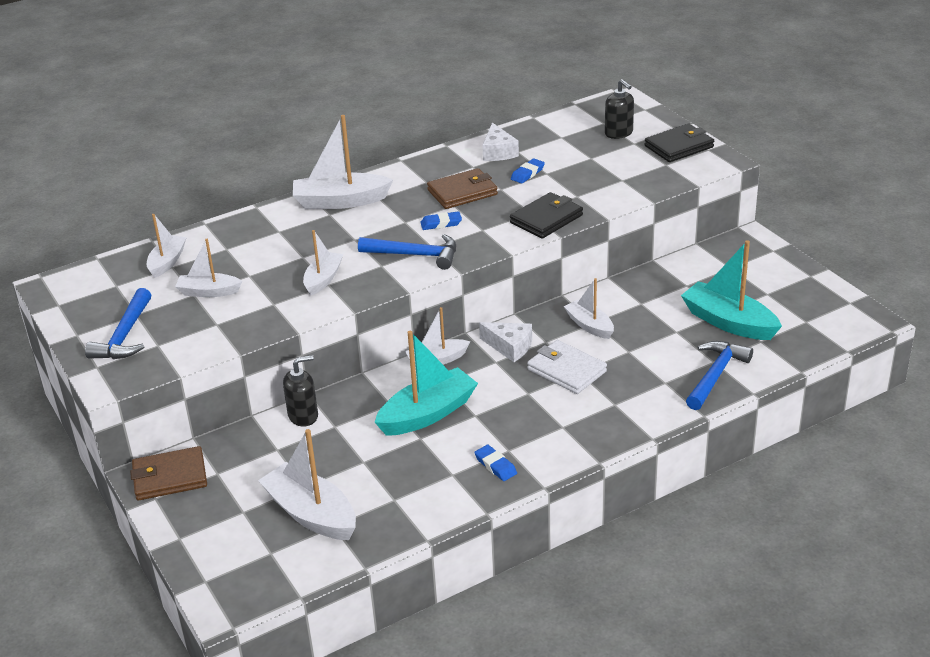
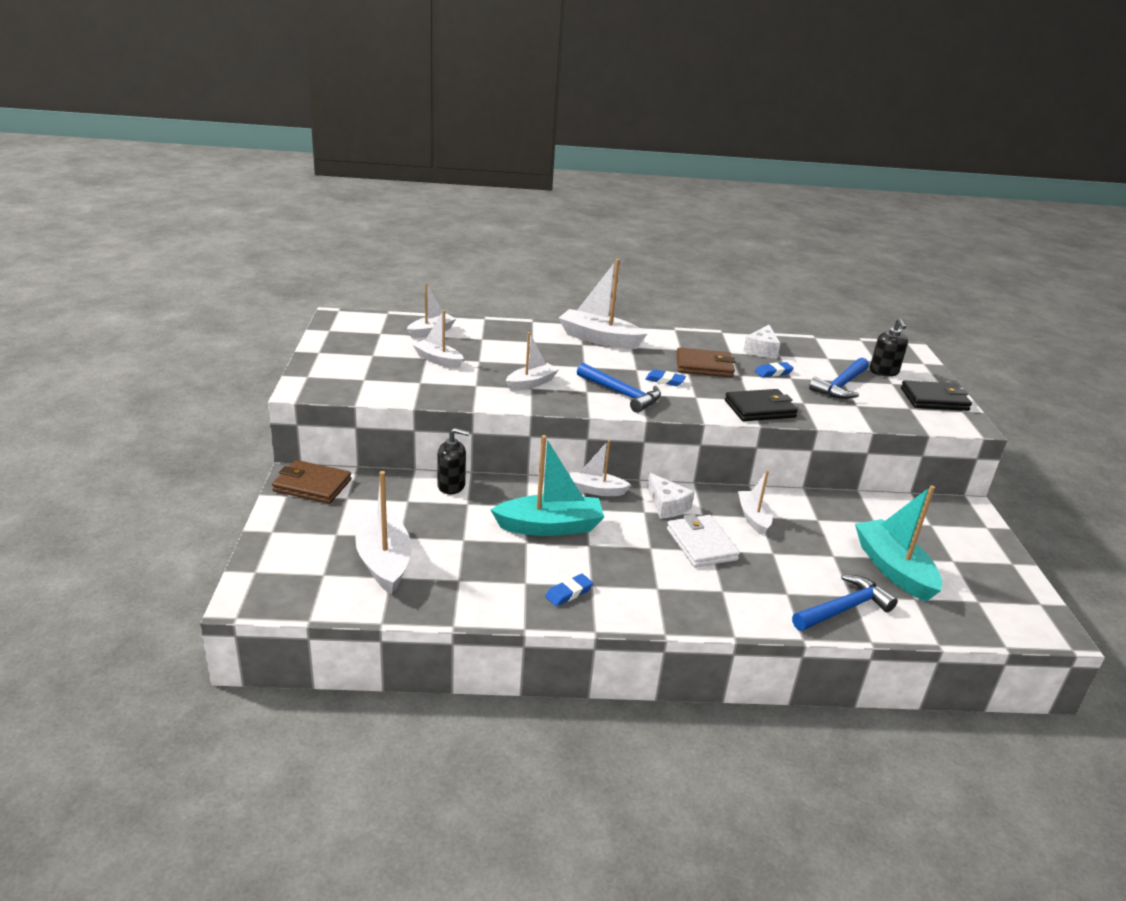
camera: 25 degrees right, 5 degrees down
(125, 335) = (349, 365): blue hammer -> blue hammer (841, 385)
(495, 465) = (568, 593): blue eraser -> blue eraser turned 60 degrees clockwise

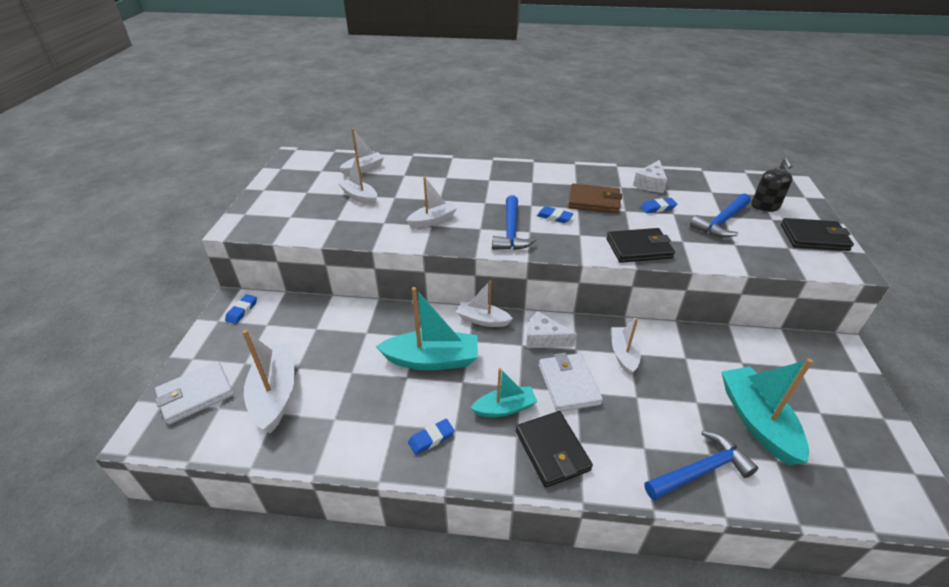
camera: 10 degrees right, 10 degrees up
(292, 563) = (196, 395): none -> white wallet
(312, 485) = (242, 311): brown wallet -> blue eraser
(451, 486) = (358, 313): black soap dispenser -> none
(599, 339) = (505, 174): white boat -> none
(621, 394) = (511, 231): blue hammer -> blue hammer turned 45 degrees clockwise
(639, 566) = (505, 408): none -> turquoise boat
(667, 505) = (544, 338): white cheese -> white cheese turned 135 degrees clockwise
(696, 598) = (552, 450): none -> black wallet

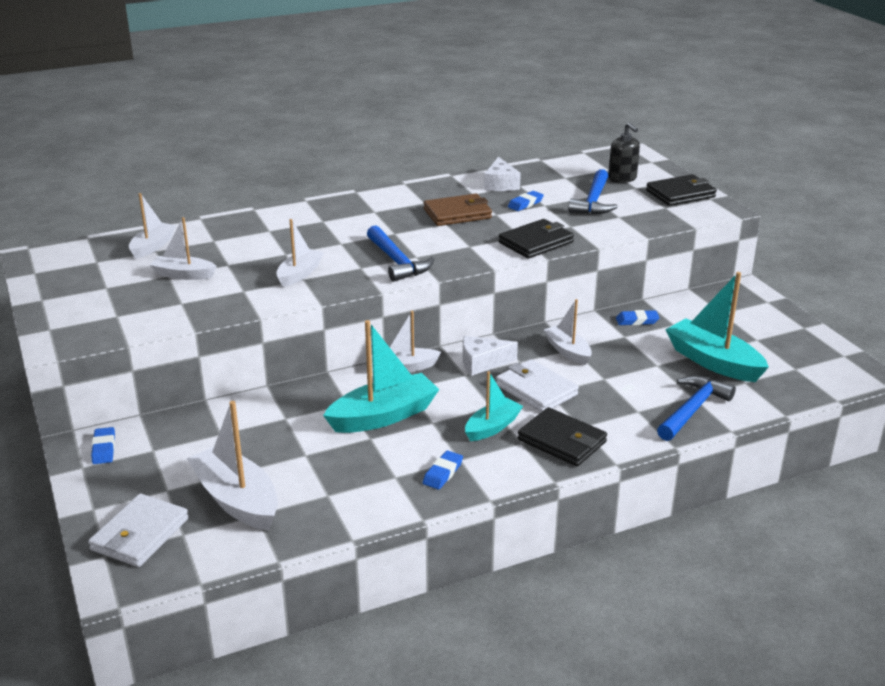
camera: 30 degrees left, 10 degrees down
(554, 217) = (429, 237): blue eraser -> blue eraser (637, 321)

